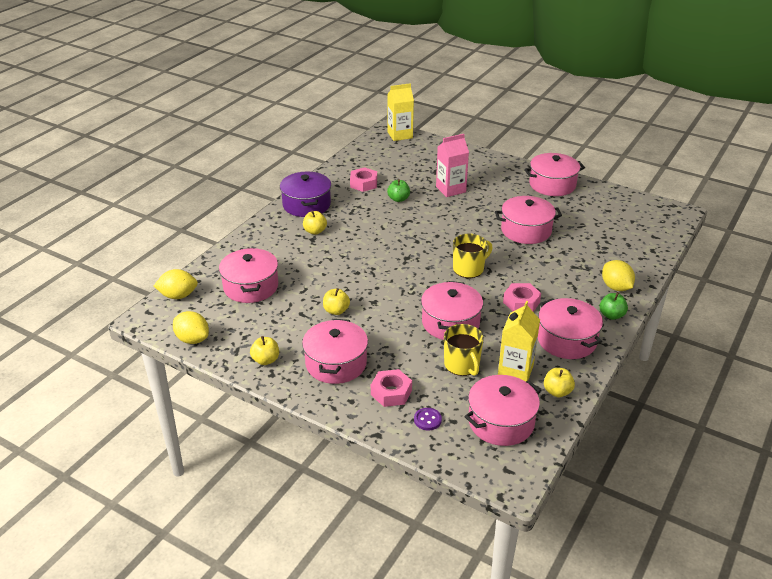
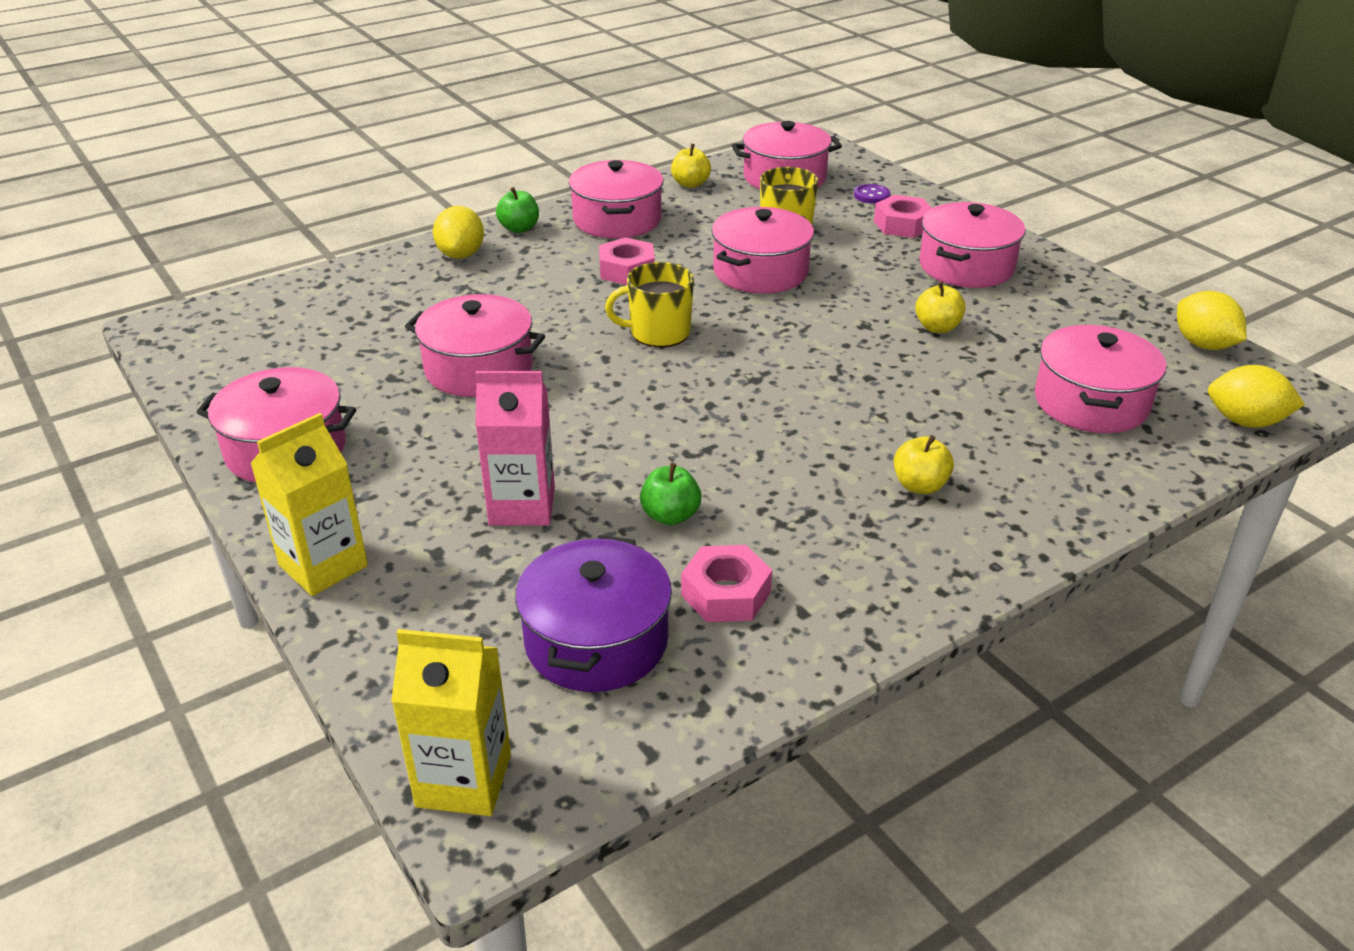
camera: 155 degrees left, 0 degrees up
(266, 360) = (1076, 292): yellow apple -> none
(306, 205) = (914, 568): purple pot -> purple pot (596, 641)
(515, 371) = (720, 209): yellow carton -> yellow carton (323, 565)

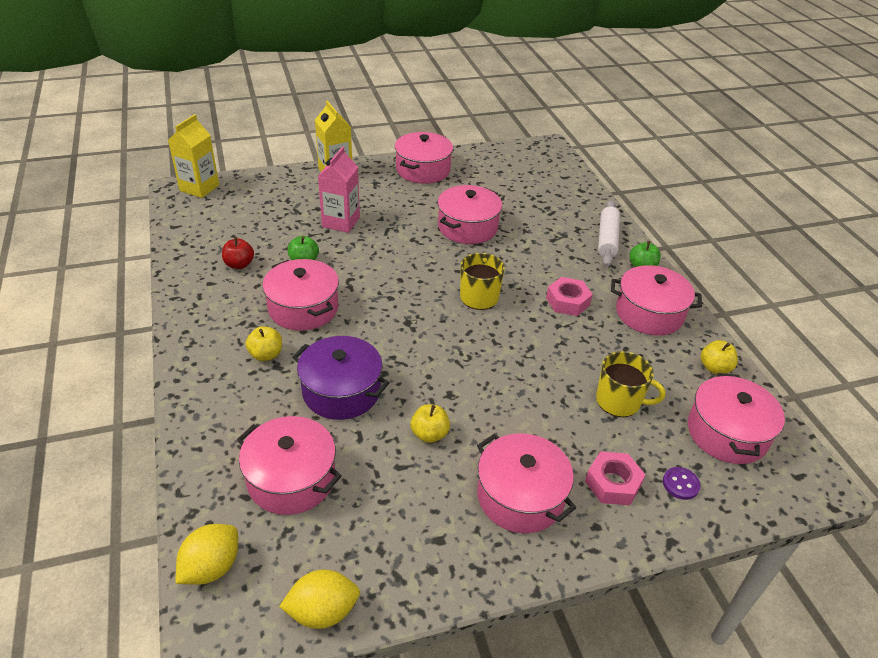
camera: 105 degrees right, 5 degrees up
(461, 254) = (607, 239): yellow lemon -> white rolling pin
(596, 641) = (240, 225): purple pot -> purple pot (341, 391)
(726, 593) = (239, 264): pink nut -> red apple
(760, 272) = (547, 365): pink pot -> pink pot (303, 308)

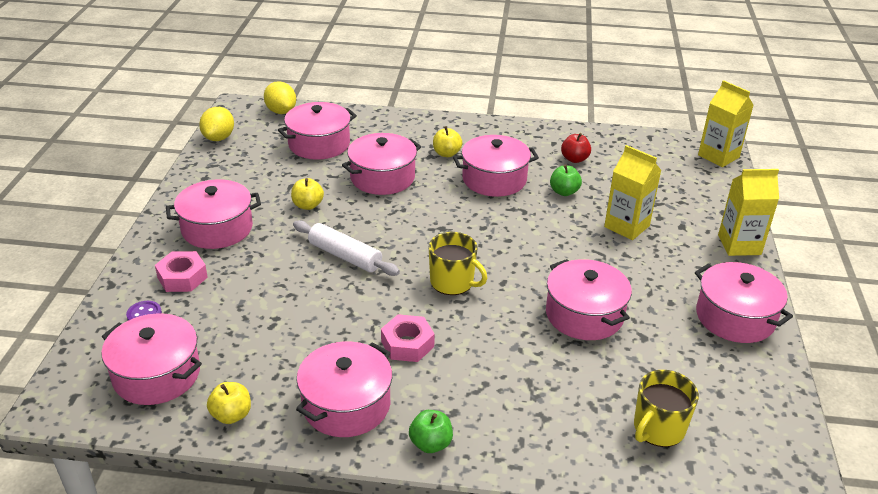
camera: 115 degrees right, 5 degrees down
(341, 222) = (626, 226): pink carton -> yellow carton
(341, 391) = (382, 177): purple pot -> pink pot
(607, 239) = (506, 437): white rolling pin -> white rolling pin (345, 256)
(619, 401) = (252, 319): yellow mug -> yellow mug (658, 428)

